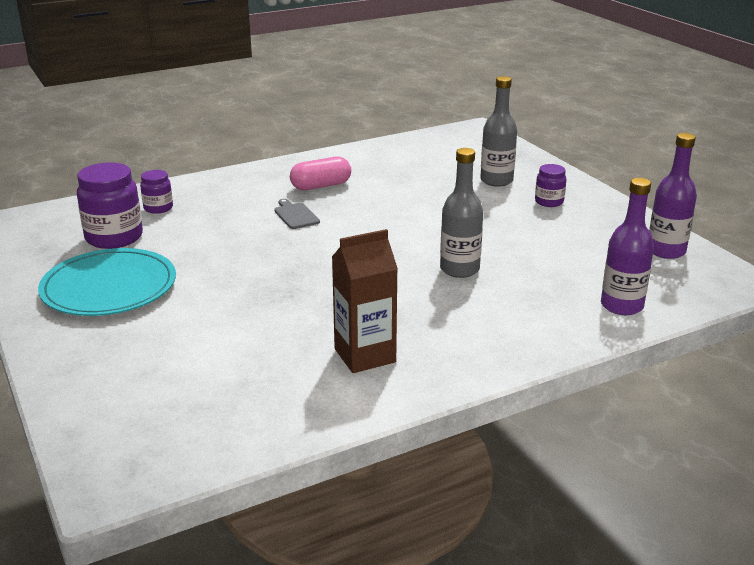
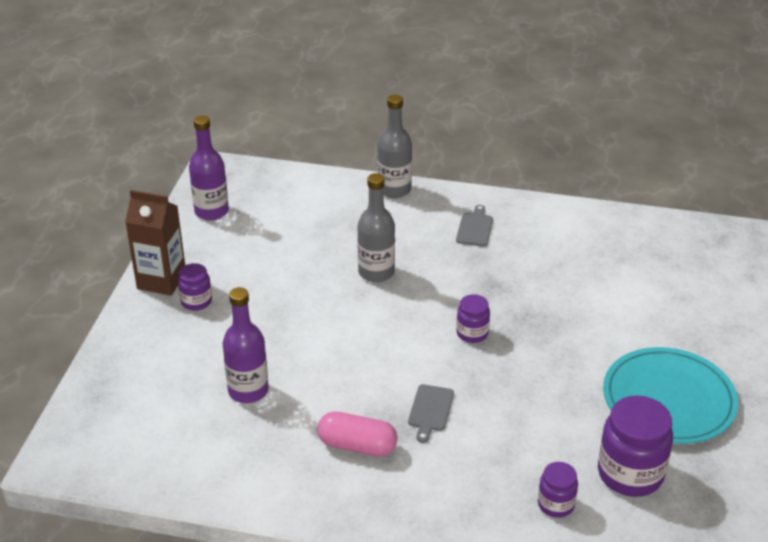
camera: 140 degrees left, 10 degrees up
(321, 264) = (472, 333): none -> purple jar
(365, 355) = (526, 240): brown carton -> brown carton (161, 280)
(430, 342) = (475, 228): none -> grey cutting board
(496, 181) = (189, 354): grey bottle -> grey bottle (394, 189)
(621, 306) = (320, 192): purple bottle -> purple bottle (248, 391)

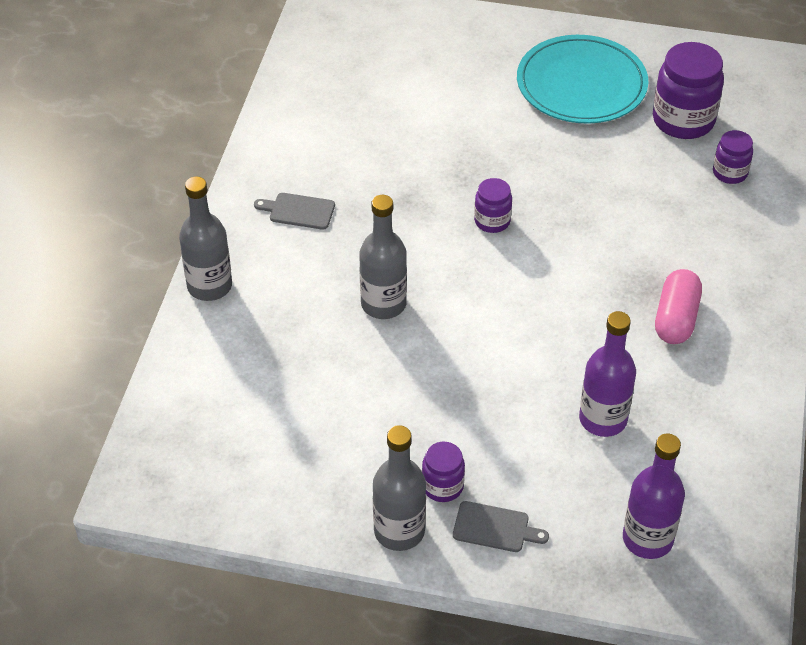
camera: 90 degrees left, 10 degrees up
(161, 280) = (399, 531): brown carton -> grey bottle
(211, 211) = (243, 487): purple bottle -> purple bottle (647, 539)
(430, 410) = (616, 259): grey cutting board -> grey cutting board (495, 528)

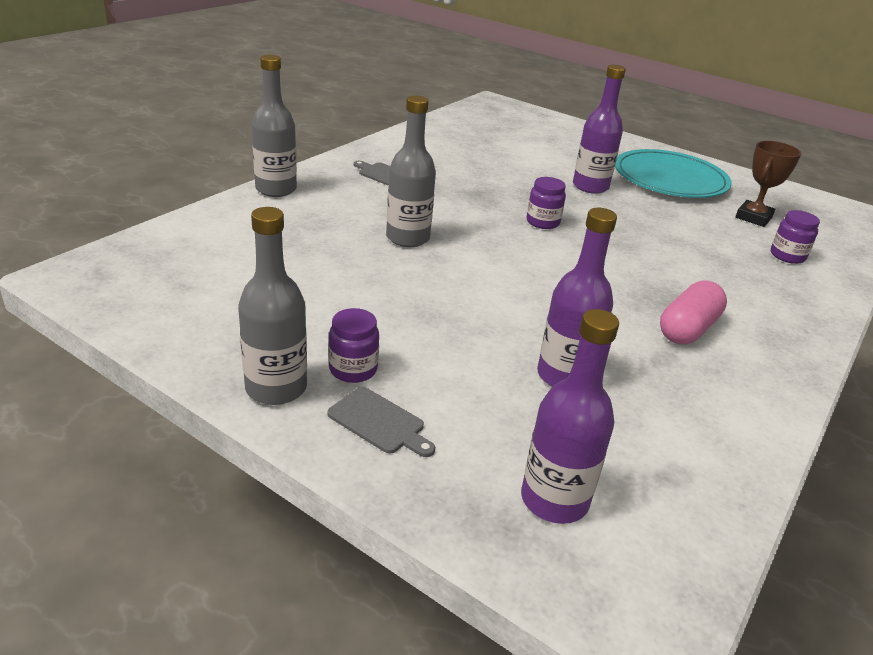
camera: 20 degrees right, 15 degrees down
(509, 136) = (590, 186): none -> purple bottle
(683, 120) = (753, 217): purple jar -> brown trophy

